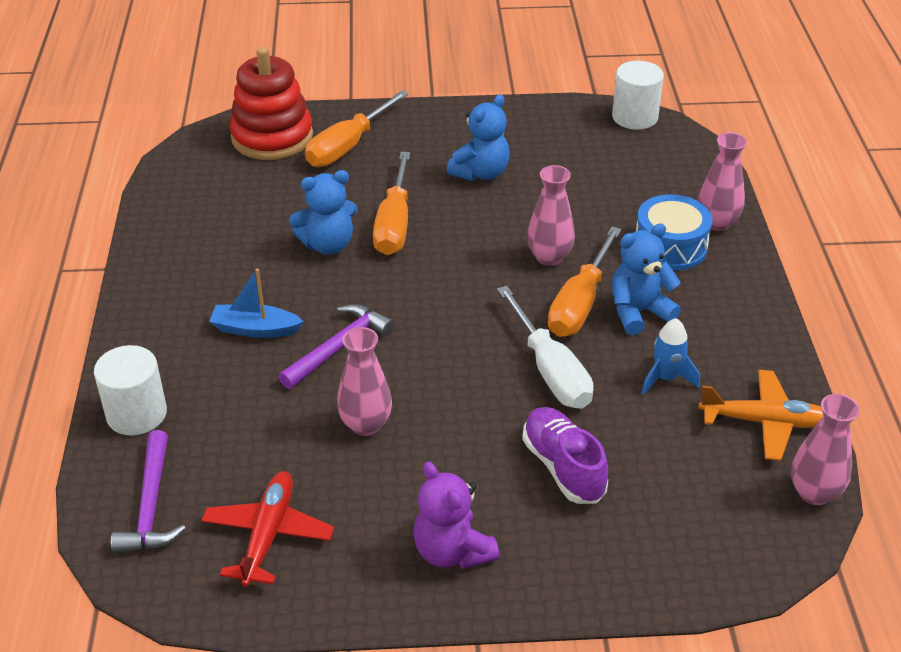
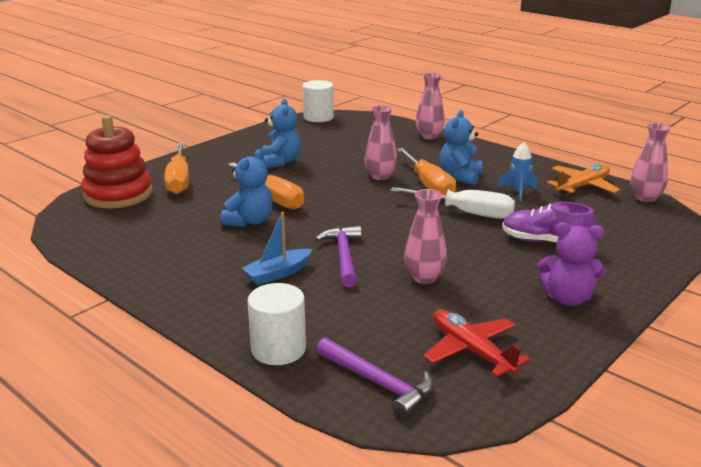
camera: 45 degrees left, 15 degrees down
(670, 247) = (426, 151): blue drum -> none

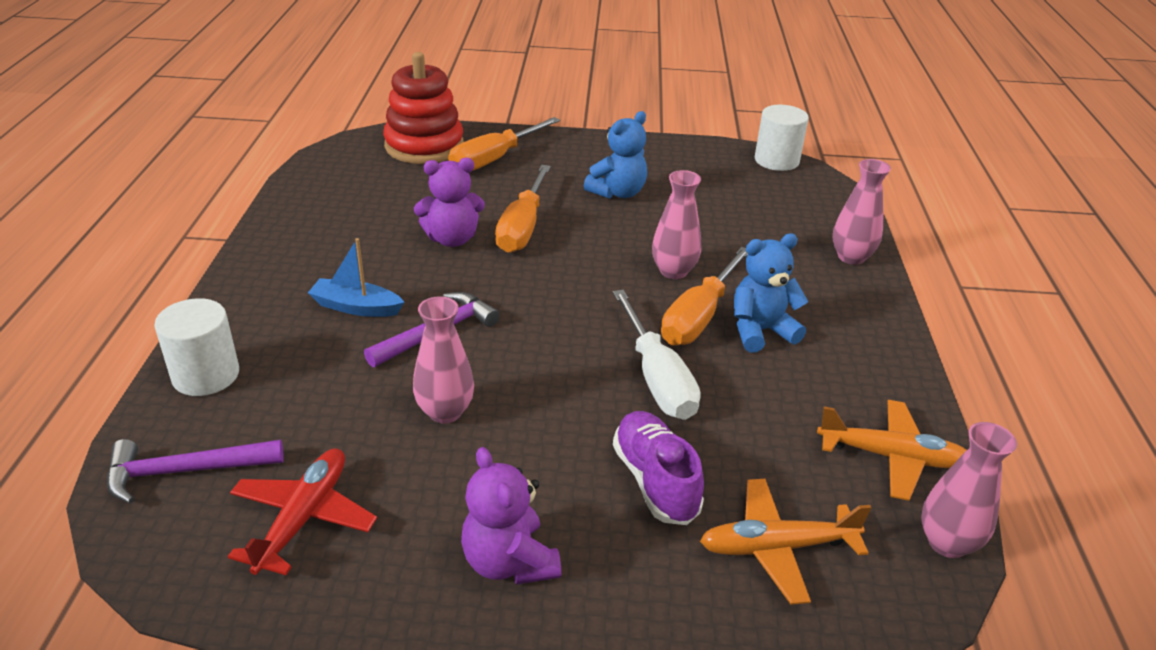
camera: 50 degrees right, 10 degrees up
(249, 221) = (452, 239): blue teddy bear -> purple teddy bear
(378, 383) = (185, 471): purple hammer -> purple hammer turned 75 degrees clockwise
(518, 192) = (783, 399): blue rocket -> none
(617, 232) = (777, 548): none -> orange plane

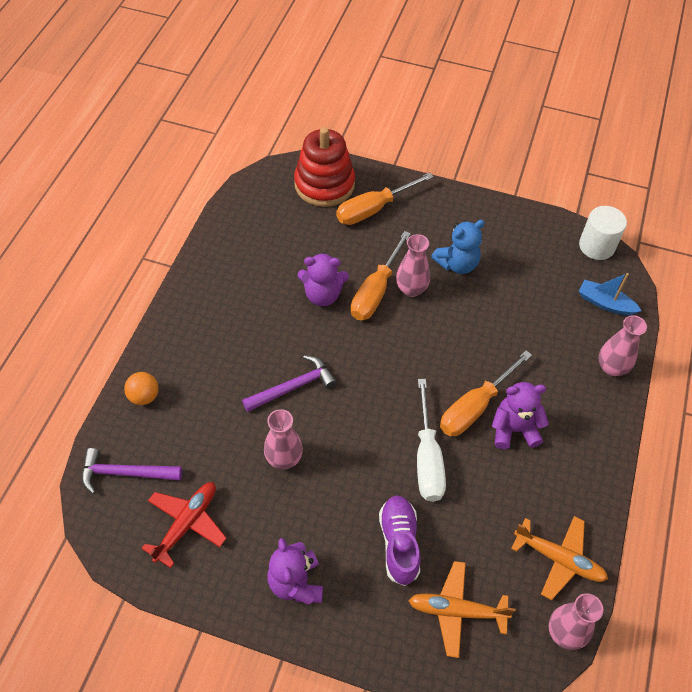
camera: 15 degrees right, 20 degrees up
(206, 375) = (144, 396): white cylinder -> orange ball
(356, 307) = (245, 352): blue boat -> blue boat (605, 303)
(673, 271) = (472, 358): pink vase -> pink vase (411, 289)
(760, 331) = (514, 429): blue teddy bear -> purple teddy bear

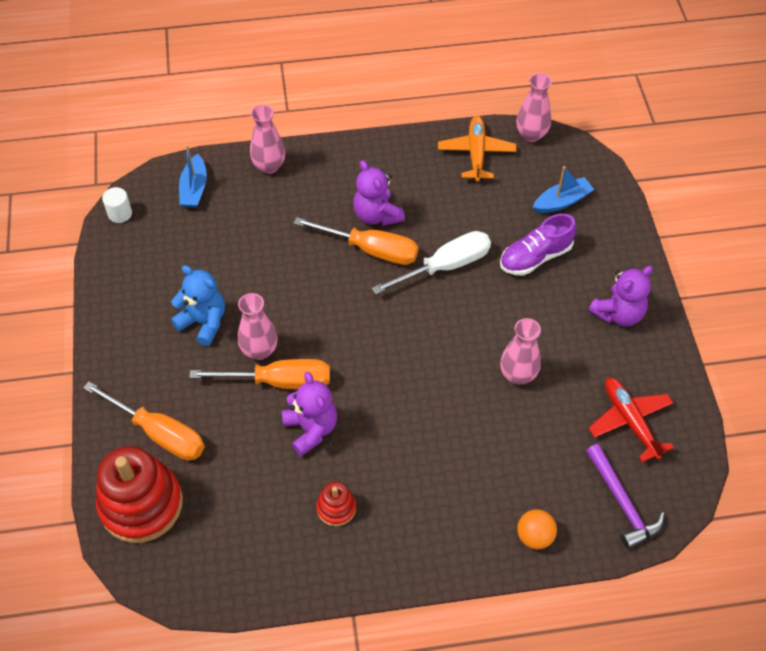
camera: 115 degrees left, 0 degrees up
(187, 523) = (630, 421): red plane -> red plane turned 60 degrees clockwise
(251, 285) = (336, 508): none -> red stacking toy
(293, 387) = (439, 403): purple hammer -> none
(456, 611) = (562, 201): orange plane -> blue boat
(596, 246) = (120, 213): white cylinder -> white cylinder, size x0.60

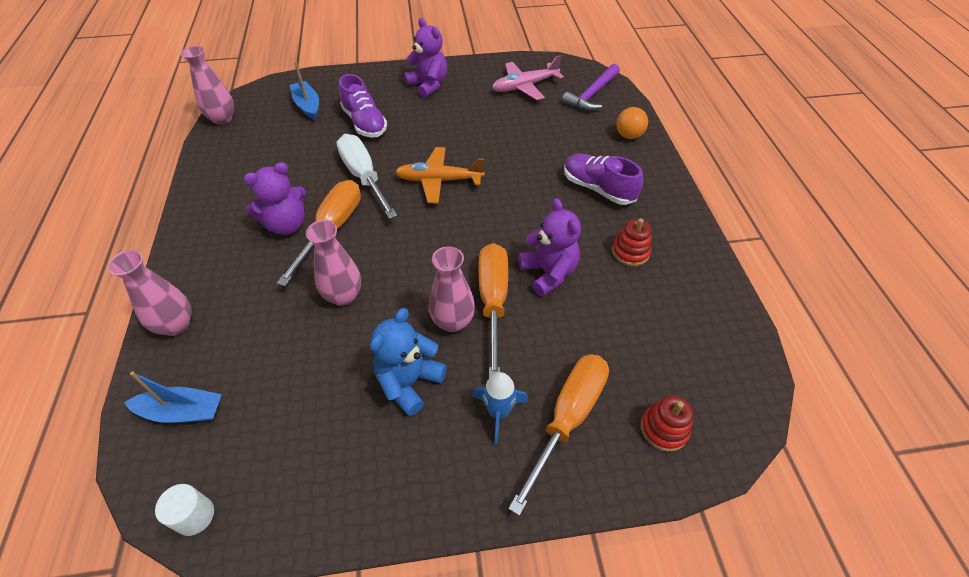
camera: 90 degrees left, 5 degrees down
(141, 504) = (664, 429): red stacking toy -> red stacking toy, size x0.47
(170, 384) = (498, 412): none -> blue rocket
(311, 429) = (548, 273): purple teddy bear -> purple teddy bear turned 90 degrees clockwise
(433, 488) = (598, 189): none -> purple shoe
(476, 153) = (230, 153): orange plane -> orange plane (439, 180)
(518, 375) = (484, 138): pink vase -> pink vase (343, 296)
(622, 503) = (592, 94): purple hammer -> purple hammer turned 150 degrees clockwise
(630, 421) = (524, 86): red plane -> pink plane

